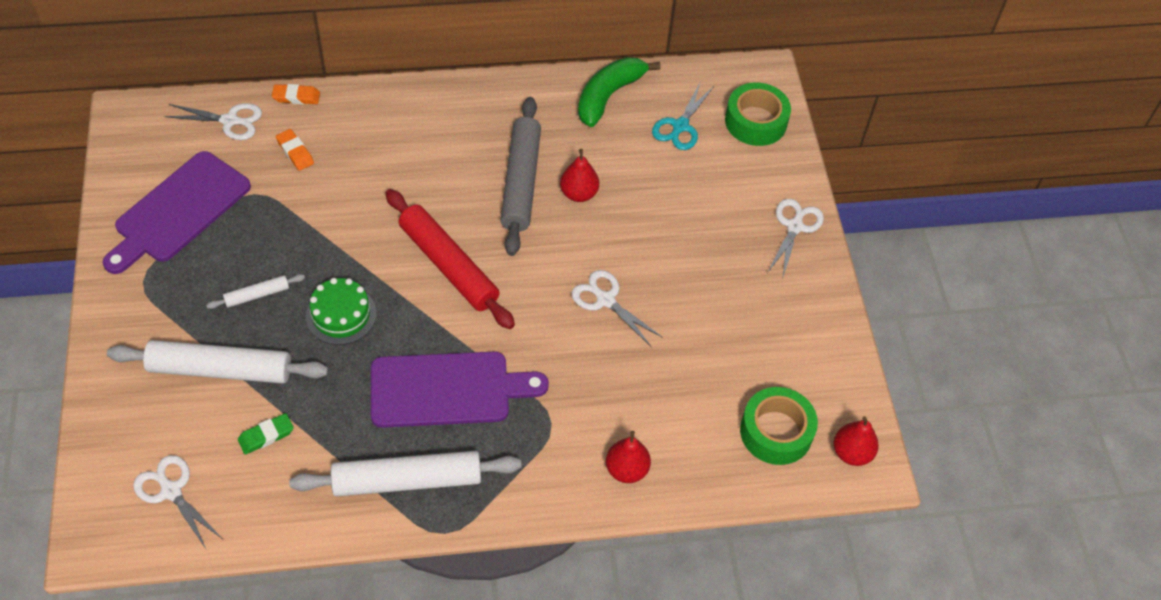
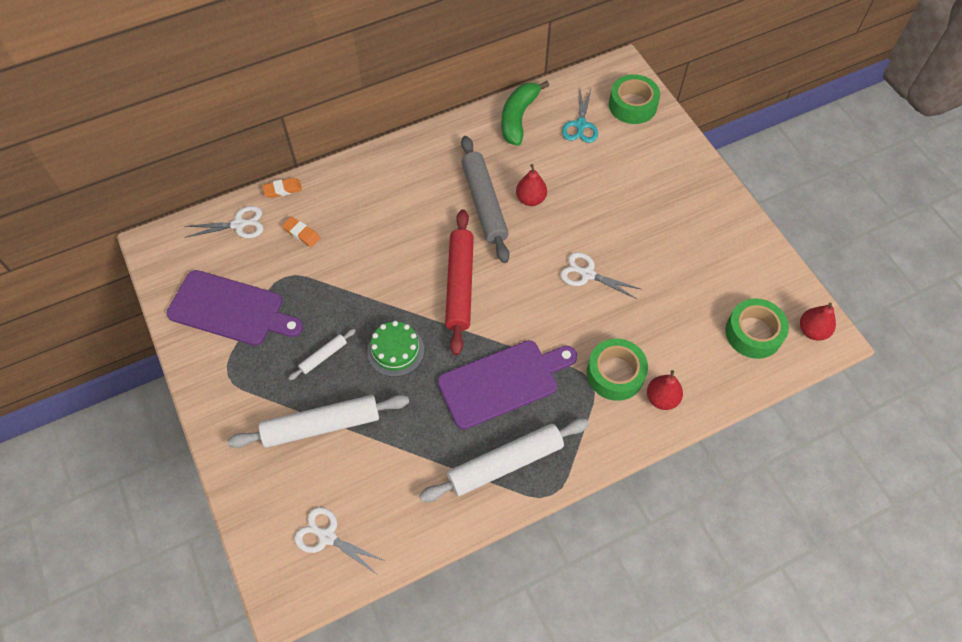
camera: 15 degrees left, 5 degrees up
(179, 211) = (231, 309): purple cutting board -> purple cutting board turned 90 degrees counterclockwise
(266, 436) = (381, 466): green eraser -> none
(448, 265) = (459, 285): red rolling pin -> red rolling pin turned 60 degrees clockwise
(584, 423) = (615, 374): none -> green tape
(795, 226) = (696, 175): white scissors -> none

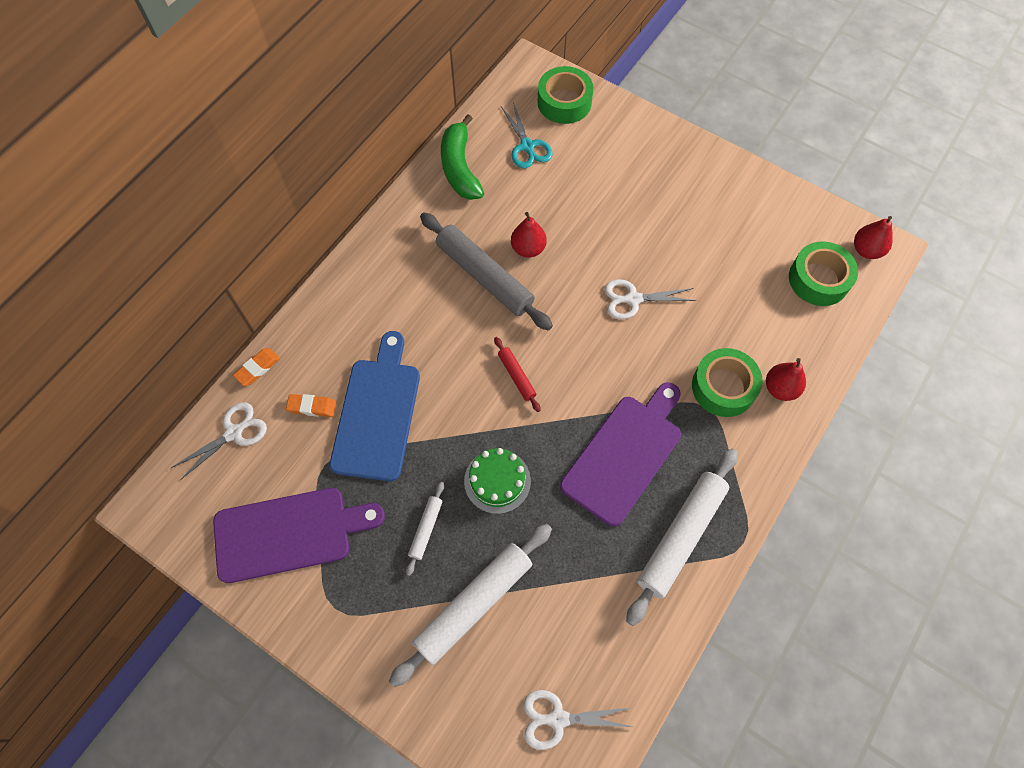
camera: 30 degrees left, 5 degrees up
(343, 260) = (377, 413): none -> blue cutting board
(459, 285) = (516, 376): red rolling pin -> red rolling pin, size x0.47

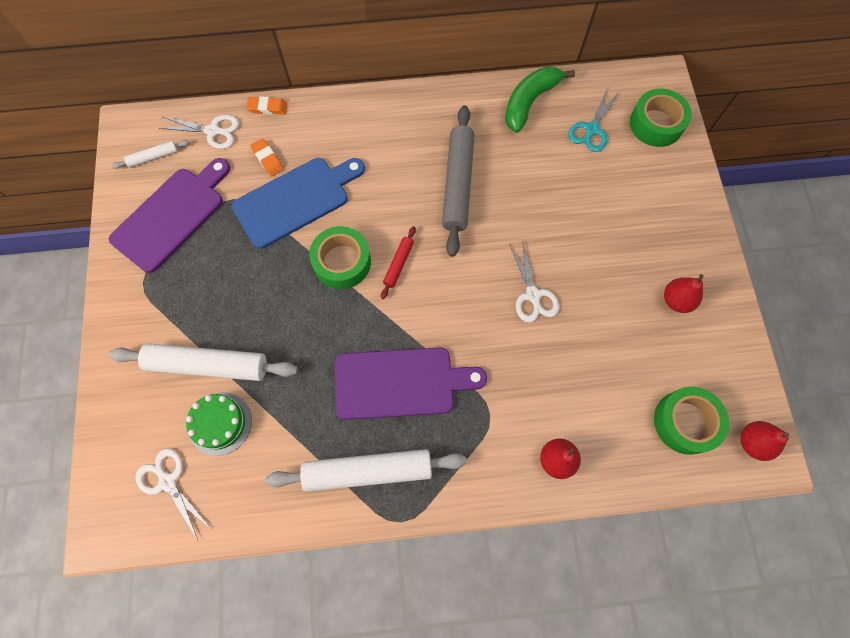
camera: 50 degrees right, 5 degrees up
(289, 533) = (172, 216): purple cutting board -> purple cutting board turned 90 degrees counterclockwise
(426, 529) = (237, 294): white rolling pin -> white rolling pin (153, 157)
(497, 481) = (308, 312): green cake -> green cake (220, 423)
(528, 248) = (507, 194): red pear -> red pear (676, 300)
(633, 299) = (533, 295): white scissors -> white scissors turned 150 degrees counterclockwise
(723, 387) = (518, 415): green tape -> green tape (342, 262)

